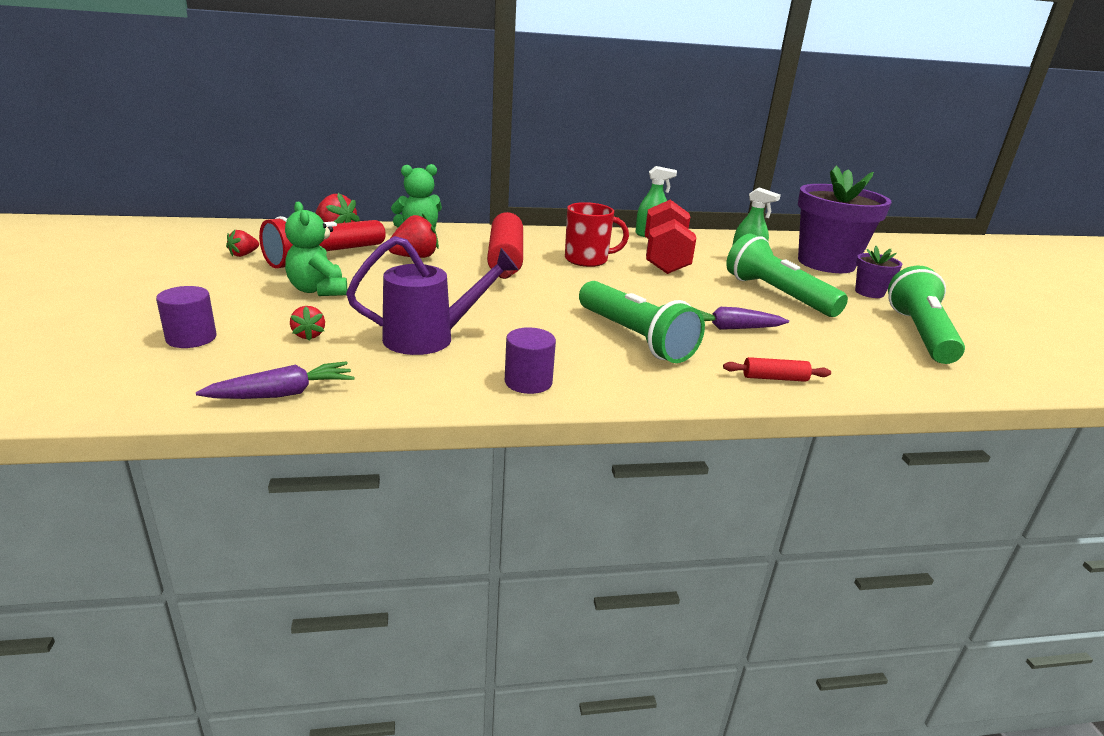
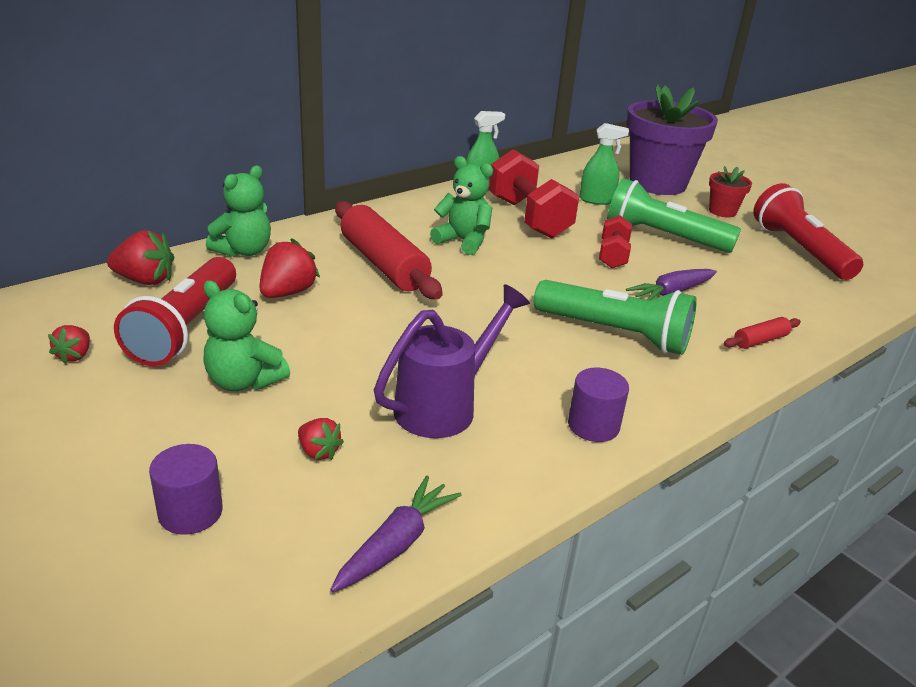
camera: 30 degrees left, 5 degrees up
(587, 260) = (463, 241): red mug -> green teddy bear
(708, 295) = (613, 255): none -> red dumbbell
(869, 292) = (722, 211): purple flower pot -> red flower pot
(920, 334) = (799, 250): green flashlight -> red flashlight

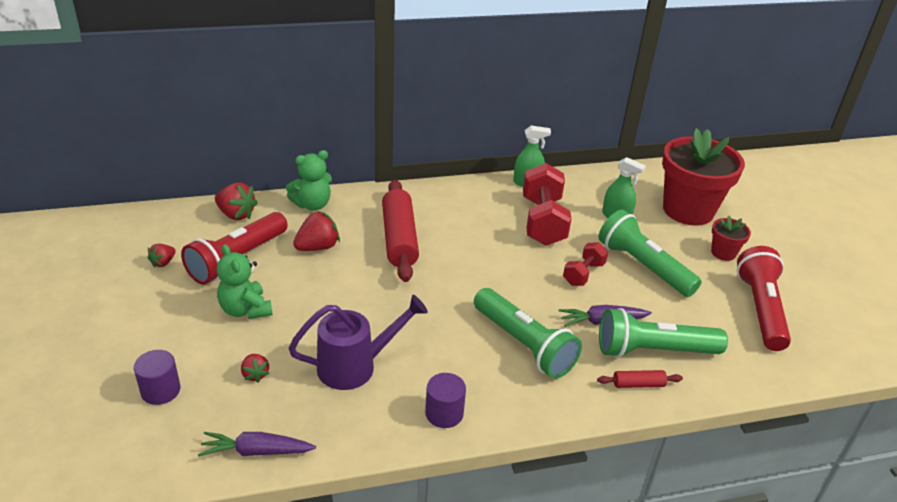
camera: 25 degrees right, 5 degrees up
(396, 544) = (256, 451): purple carrot -> purple carrot turned 150 degrees counterclockwise
(463, 241) = (473, 232): green teddy bear -> none
(657, 183) = (688, 210): purple flower pot -> red flower pot
(744, 307) = (653, 350): none -> green flashlight

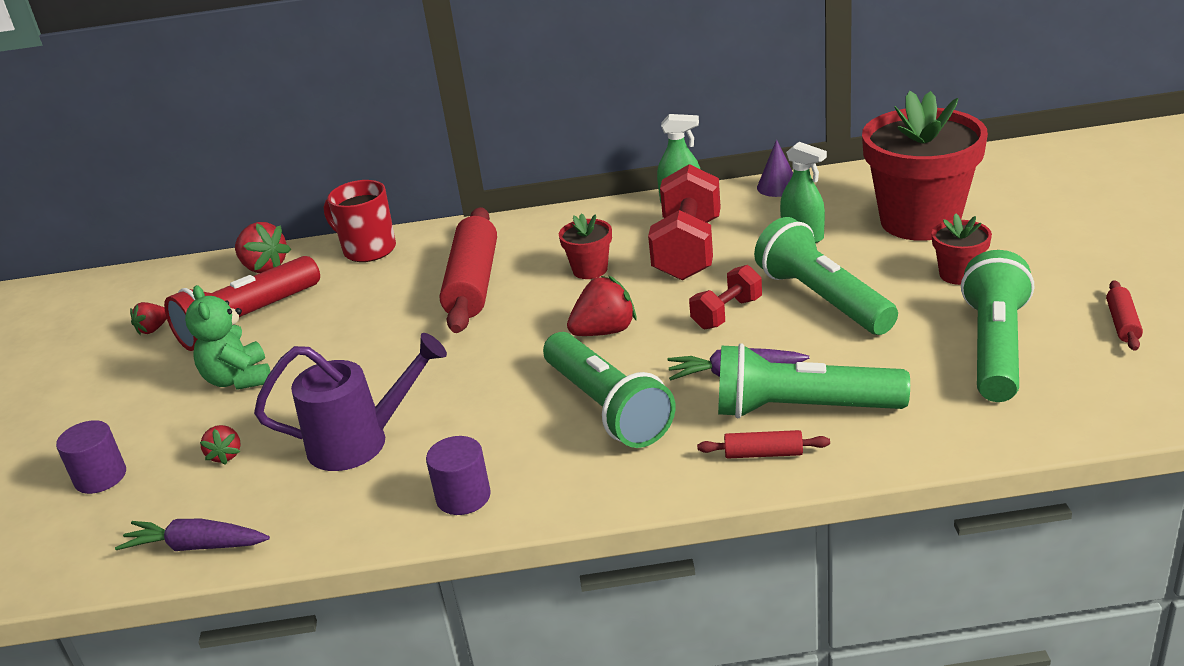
camera: 15 degrees right, 5 degrees down
(312, 204) = (368, 249): green teddy bear -> red mug
(317, 247) = (358, 300): red strawberry -> red strawberry (604, 331)
(480, 233) = (590, 270): none -> red flower pot
(589, 176) = (777, 187): none -> purple cone
(760, 309) = (995, 348): red flashlight -> green flashlight
(831, 295) = (1122, 323): none -> red rolling pin

